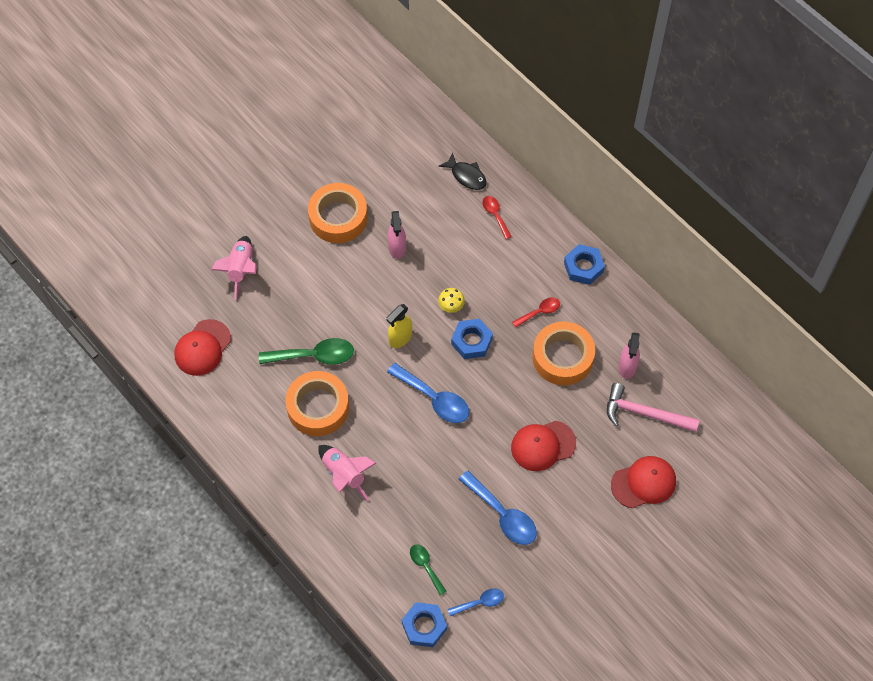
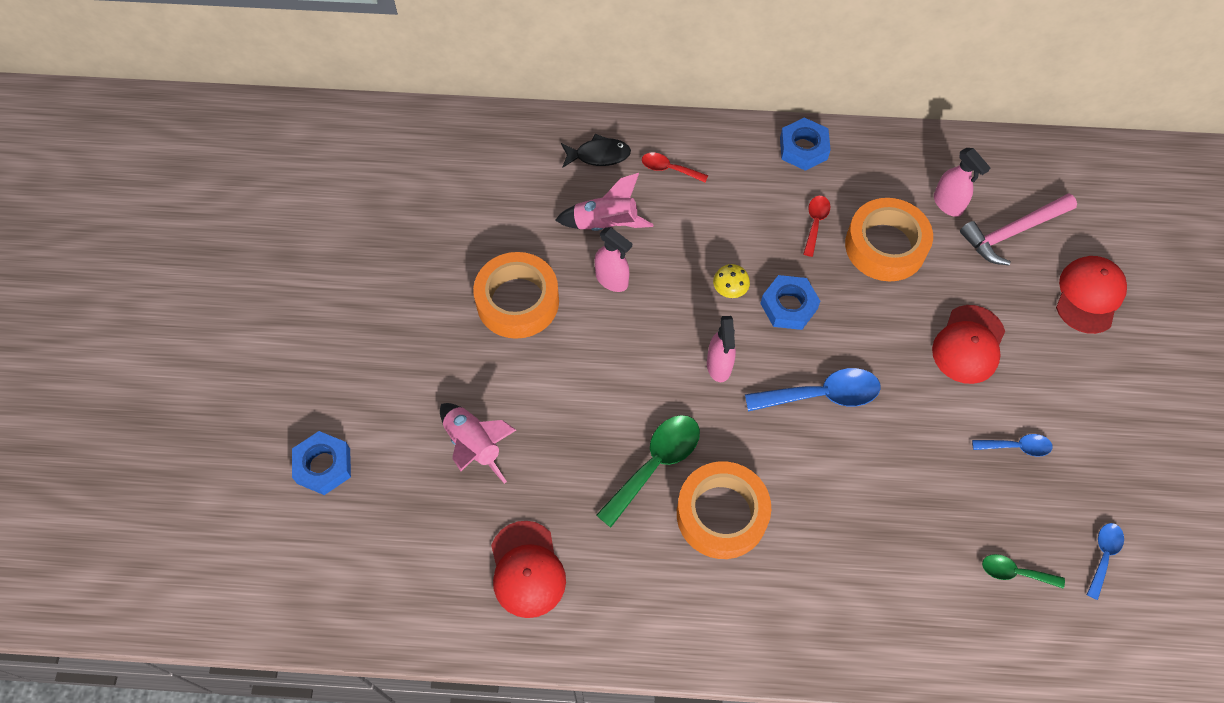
camera: 45 degrees left, 0 degrees up
(344, 475) = (830, 559): pink rocket -> pink rocket (606, 225)
(400, 338) = (719, 366): yellow spray bottle -> pink spray bottle
(424, 626) = (1087, 636): blue nut -> blue nut (323, 466)
(503, 515) = (1017, 447): blue spoon -> blue spoon, size x0.57

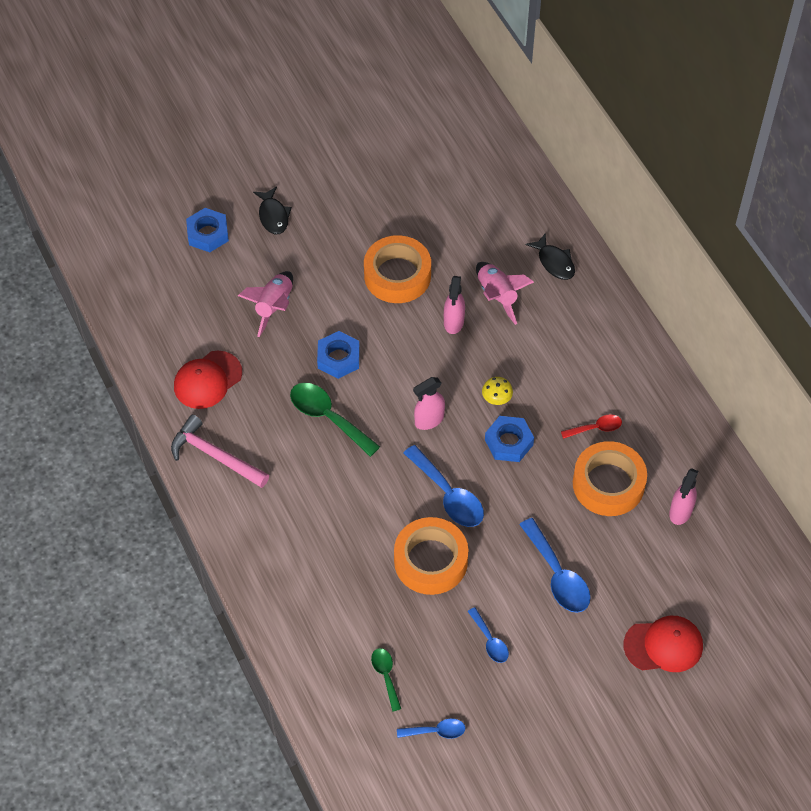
camera: 60 degrees right, 5 degrees down
(350, 383) = (273, 216): none -> black fish
(656, 464) = (327, 417): green spoon -> green spoon turned 150 degrees counterclockwise
(669, 169) = (575, 311): red spoon -> none
(721, 514) = (315, 473): orange tape -> orange tape (430, 561)
(803, 148) = (660, 390): blue nut -> blue nut (338, 358)
(968, 344) = (558, 575): red cap -> blue spoon
(1012, 232) = (686, 568): pink hammer -> pink hammer (215, 456)

